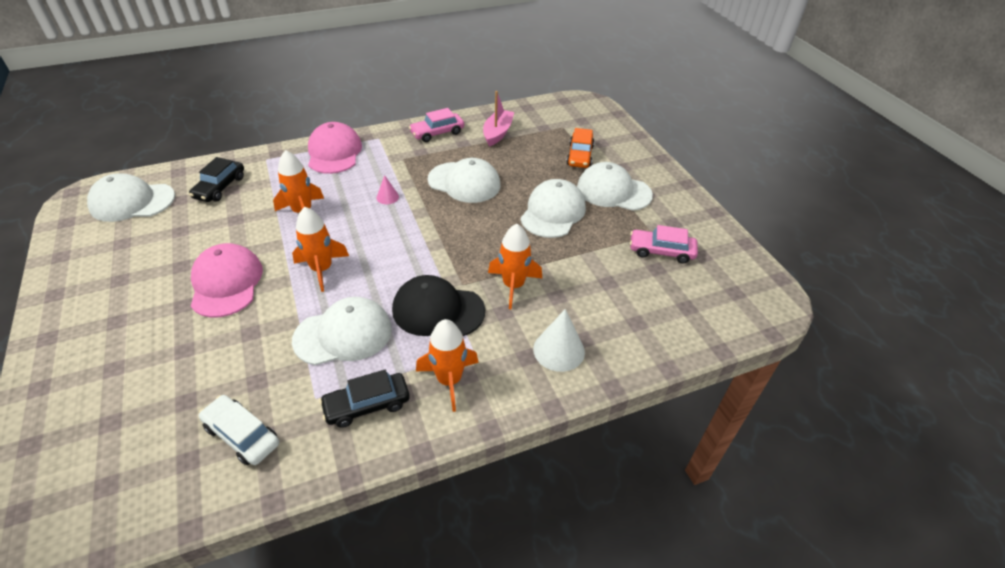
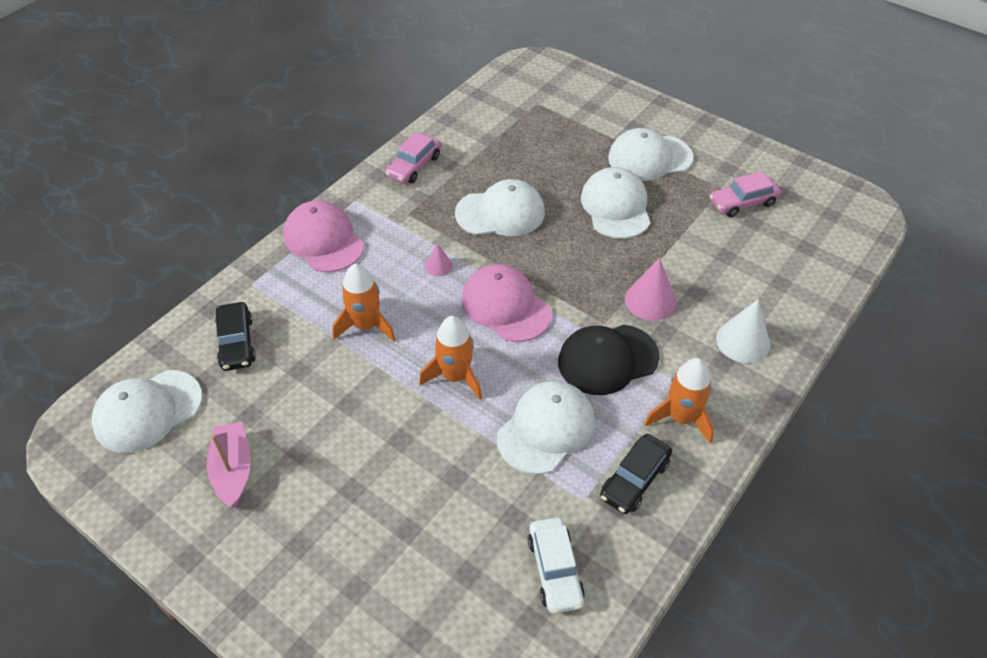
camera: 30 degrees left, 5 degrees up
(226, 283) = (372, 442): pink cap -> pink cap (505, 306)
(242, 435) = (555, 570): white car -> white car turned 105 degrees counterclockwise
(497, 133) = (478, 139): pink boat -> pink boat (233, 470)
(513, 286) = (650, 300): orange rocket -> pink cone
(579, 155) = (584, 131): orange car -> none

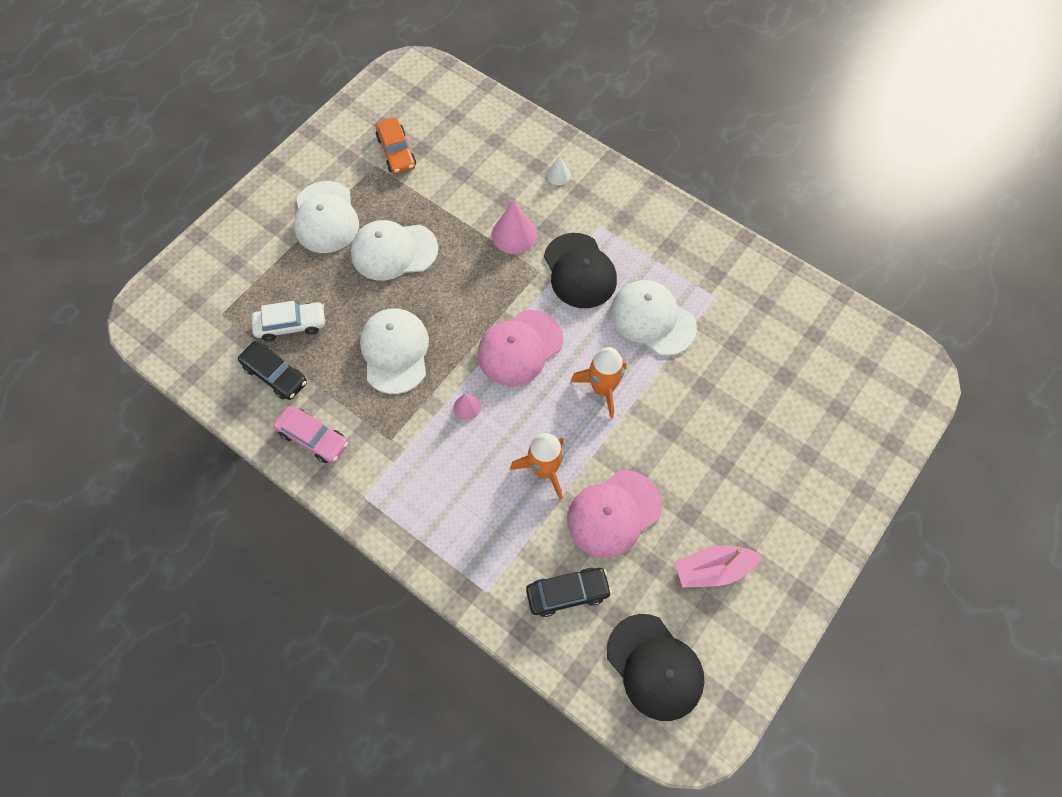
camera: 90 degrees left, 15 degrees up
(148, 411) = (655, 667): white cap -> black cap
(324, 240) = (425, 523): pink cap -> pink cap (613, 513)
(555, 570) = (774, 317): white car -> white car (291, 325)
(634, 479) = (694, 261): black car -> black car (275, 375)
(681, 418) = (636, 226): orange rocket -> none
(743, 203) = (396, 152): pink car -> orange car
(743, 341) = (558, 175): white cone -> white cone, size x0.55

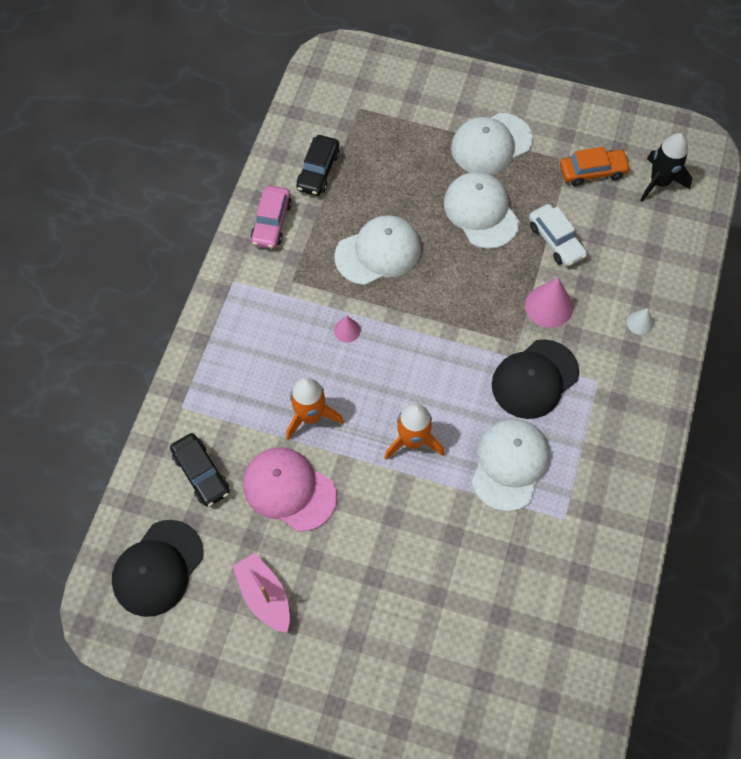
camera: 70 degrees right, 0 degrees up
(291, 325) = (370, 163): white car -> white car (556, 240)
(396, 152) = (592, 172): orange car -> orange car turned 150 degrees counterclockwise
(431, 109) = (659, 182): none -> black rocket
(520, 348) = (425, 354): pink cap -> none

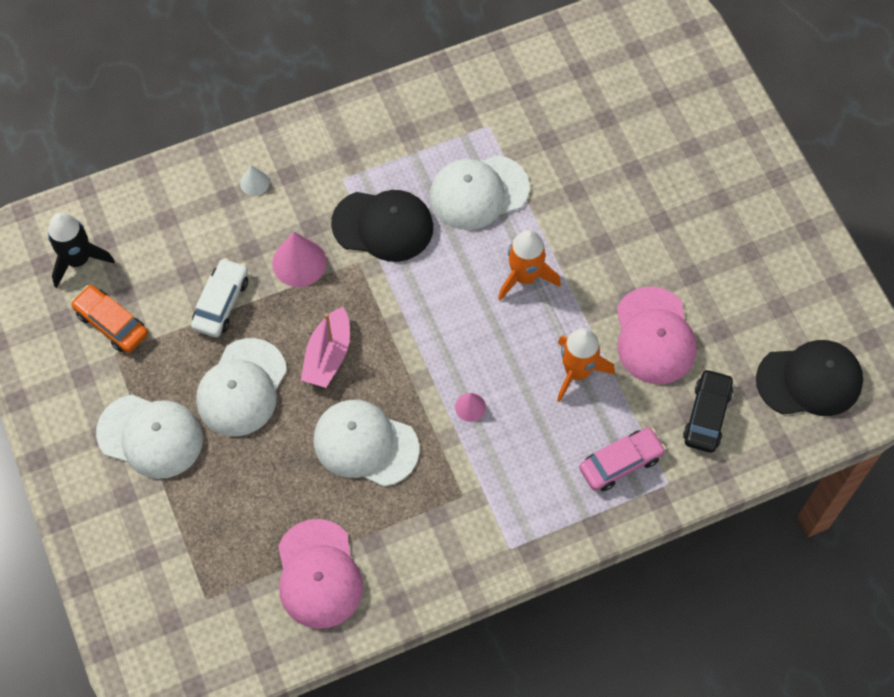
camera: 130 degrees left, 0 degrees up
(264, 595) = (751, 285): pink boat -> pink boat (328, 355)
(271, 222) = (416, 568): pink car -> pink car (621, 463)
(318, 171) = (318, 574): black car -> pink cap

